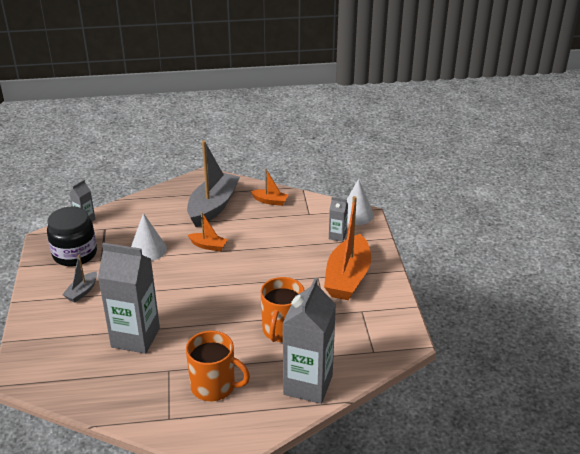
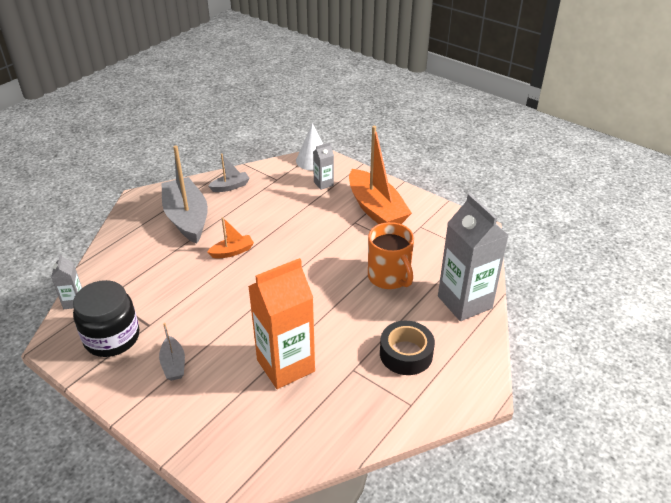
camera: 45 degrees left, 5 degrees up
(135, 338) = (285, 365): grey carton -> orange carton
(148, 250) = (181, 288): white cone -> none
(214, 386) = (406, 354): orange mug -> black tape
(270, 201) = (230, 186): orange boat -> grey boat

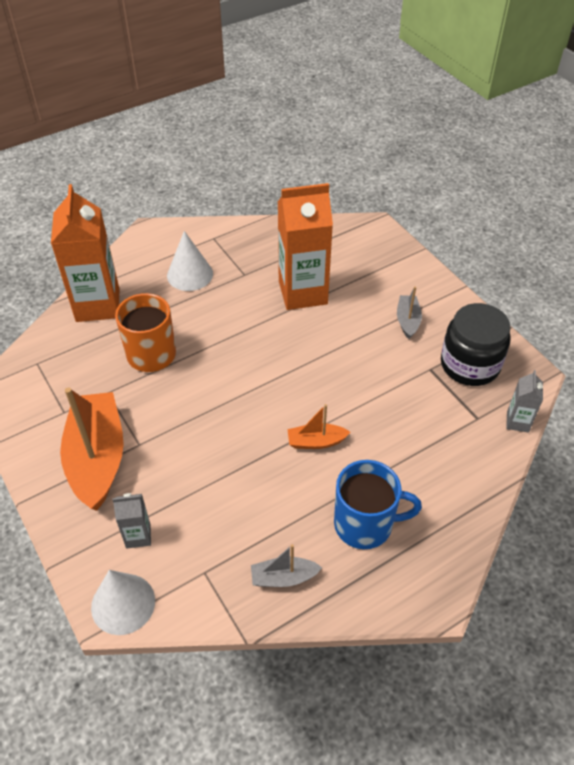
camera: 160 degrees left, 10 degrees up
(187, 218) = (365, 524): grey boat -> blue mug
(406, 354) = (190, 274): black tape -> white cone
(464, 302) = (98, 305): grey carton -> orange carton

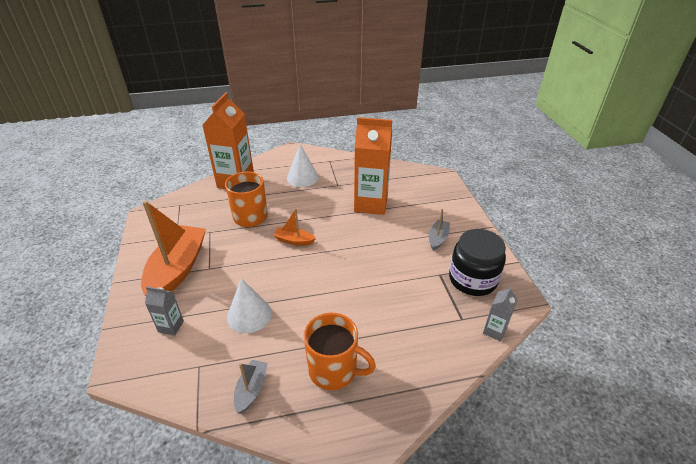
camera: 20 degrees right, 10 degrees down
(123, 603) = (132, 369): white cone -> white cone (249, 315)
(283, 577) = (251, 389): grey boat -> grey boat turned 90 degrees clockwise
(316, 442) = (328, 300): orange boat -> orange boat (294, 240)
(365, 524) = (334, 370): blue mug -> orange mug

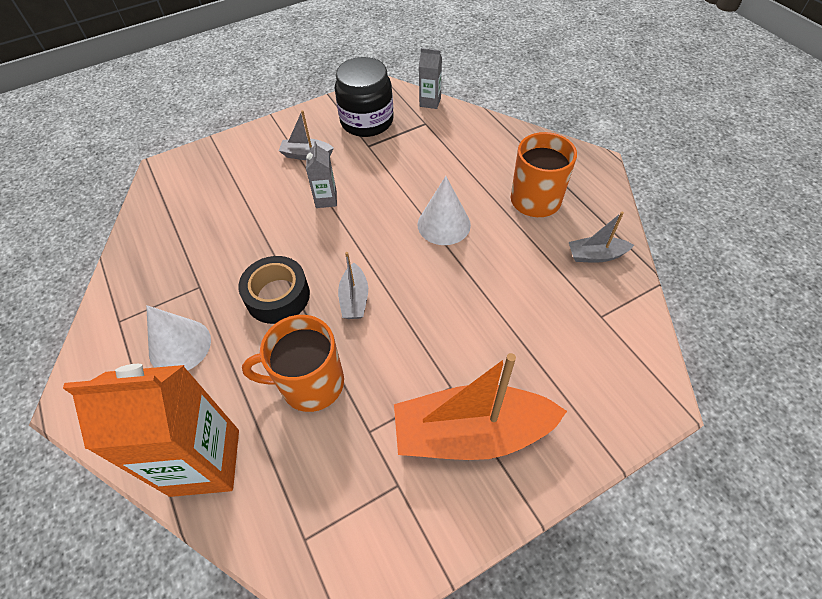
camera: 105 degrees left, 15 degrees up
(171, 326) = (570, 378): grey carton -> grey carton (326, 199)
(249, 315) = (507, 297): white cone -> white cone (444, 224)
(294, 240) = (354, 299): orange boat -> grey boat
(314, 211) = (277, 296): none -> black tape
(371, 204) = (246, 232): orange carton -> none

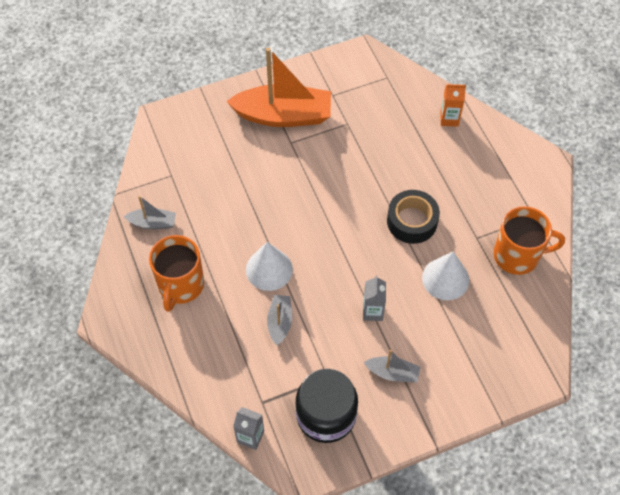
camera: 175 degrees left, 5 degrees up
(180, 346) = (481, 192): white cone -> white cone (445, 279)
(205, 462) = (449, 119): orange carton -> orange carton, size x0.46
(310, 383) = (385, 155): orange mug -> orange mug (517, 255)
(354, 299) = (351, 211): grey boat -> grey boat (280, 322)

